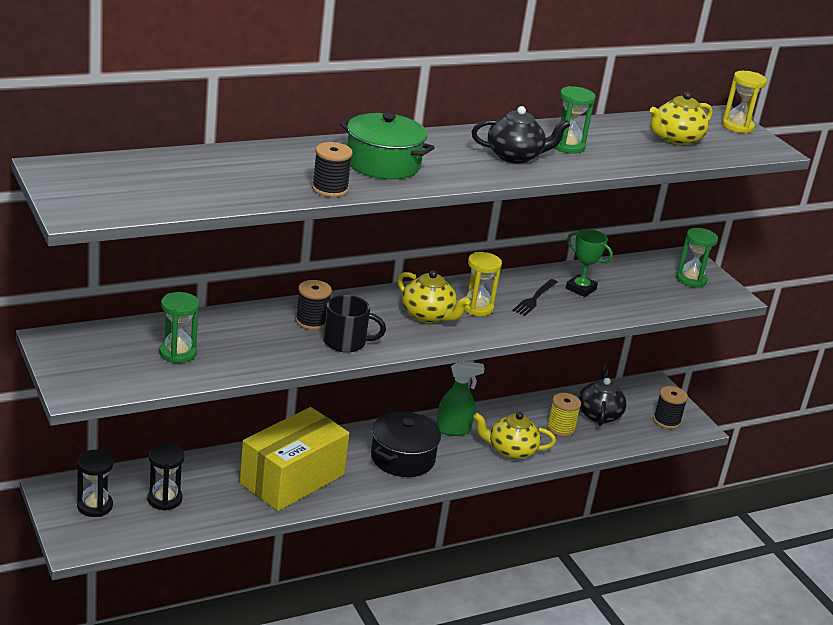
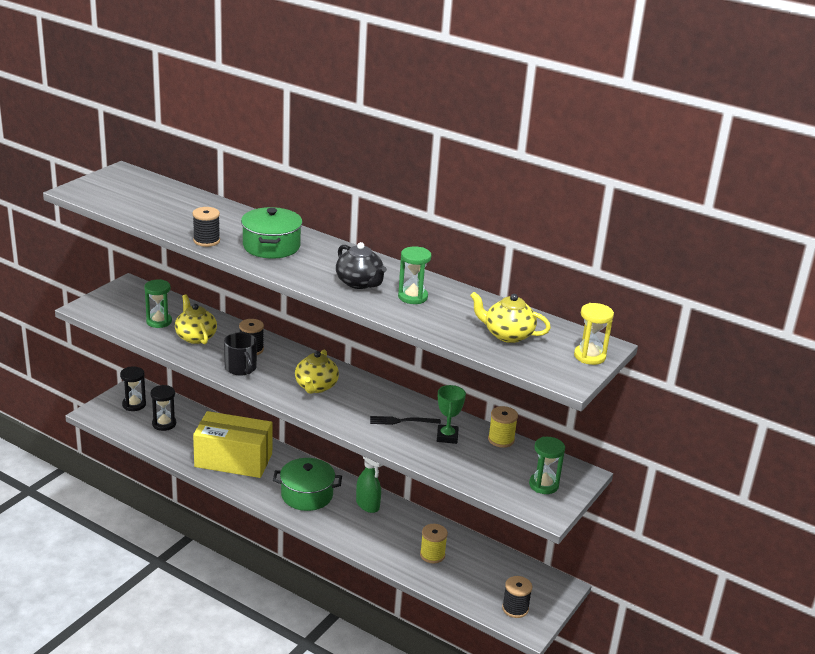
camera: 60 degrees right, 0 degrees up
(402, 458) = (307, 495): black pot -> green pot
(477, 308) = (354, 402): yellow hourglass -> none
(510, 451) = (373, 539): yellow teapot -> yellow teapot (195, 337)
(599, 414) = (477, 568): black teapot -> none
(606, 267) = (501, 440): none -> yellow spool

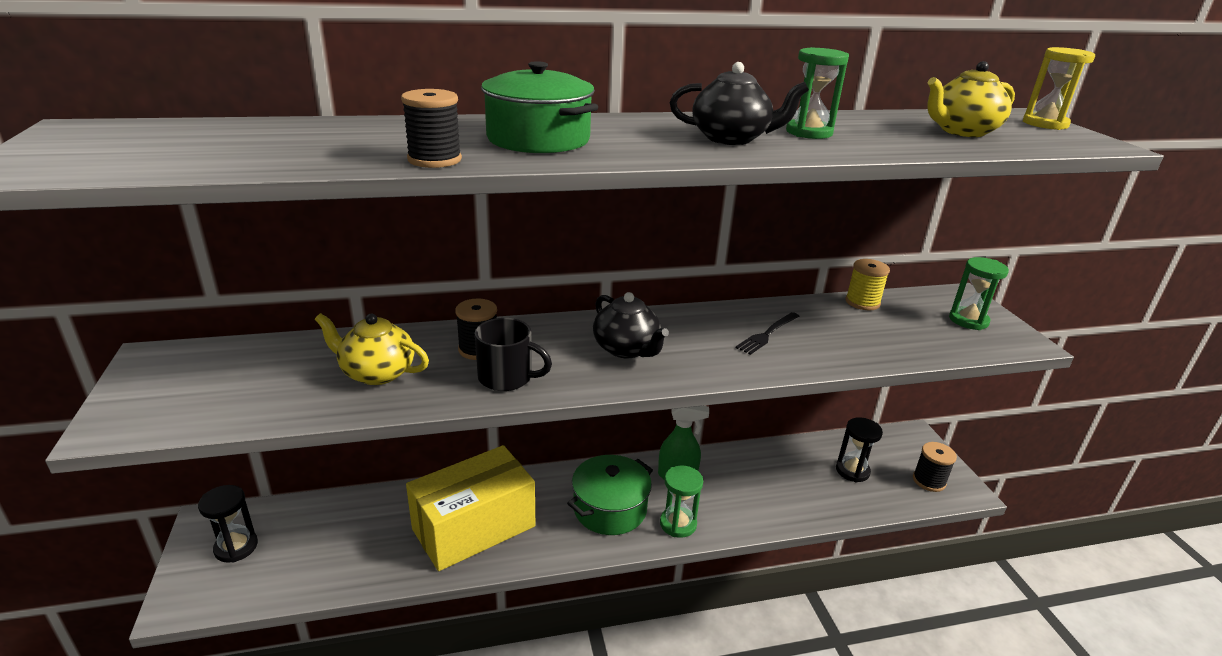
camera: 45 degrees left, 0 degrees up
(159, 321) = (285, 381): green hourglass -> green hourglass (678, 524)
(164, 424) = (318, 544): black hourglass -> black hourglass (852, 471)
(316, 387) = (627, 349): yellow teapot -> black teapot
(432, 555) = (802, 482): yellow spool -> none
(447, 437) = (827, 325): green trophy -> none

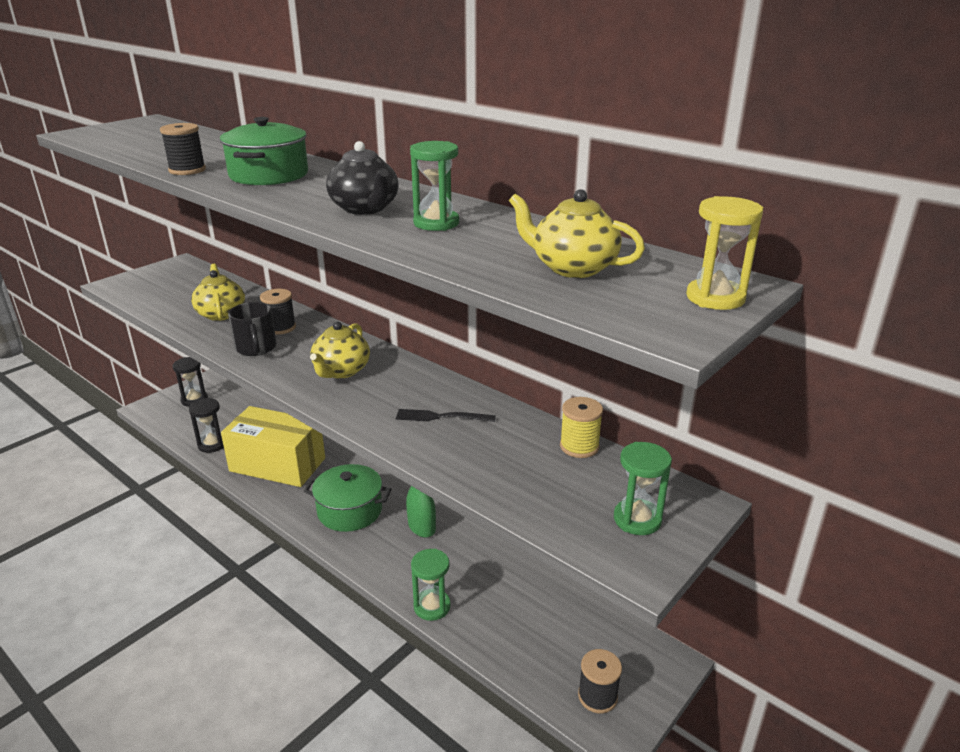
camera: 55 degrees right, 0 degrees up
(627, 349) = (341, 371): black teapot -> yellow teapot
(678, 524) = (365, 550): green hourglass -> green hourglass (432, 606)
(852, 471) = (547, 631): black hourglass -> black hourglass (212, 444)

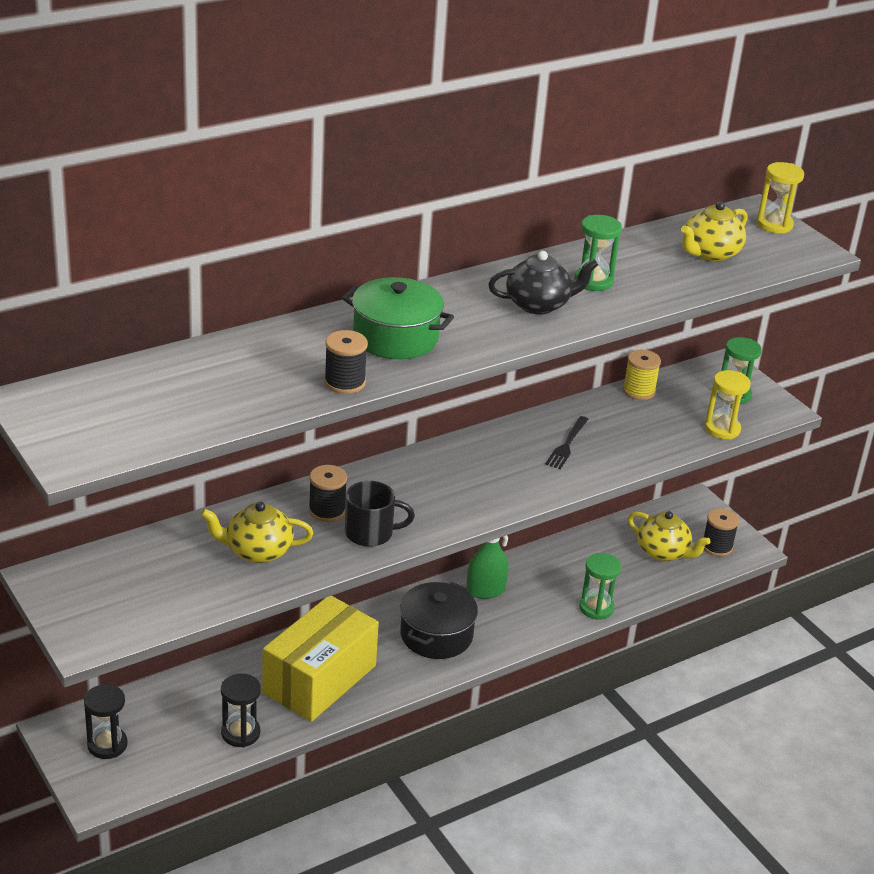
camera: 75 degrees left, 5 degrees up
(341, 371) = (454, 484): yellow teapot -> yellow teapot (663, 552)
(349, 511) = (436, 635): green pot -> black pot
(549, 519) = (722, 429): none -> yellow hourglass

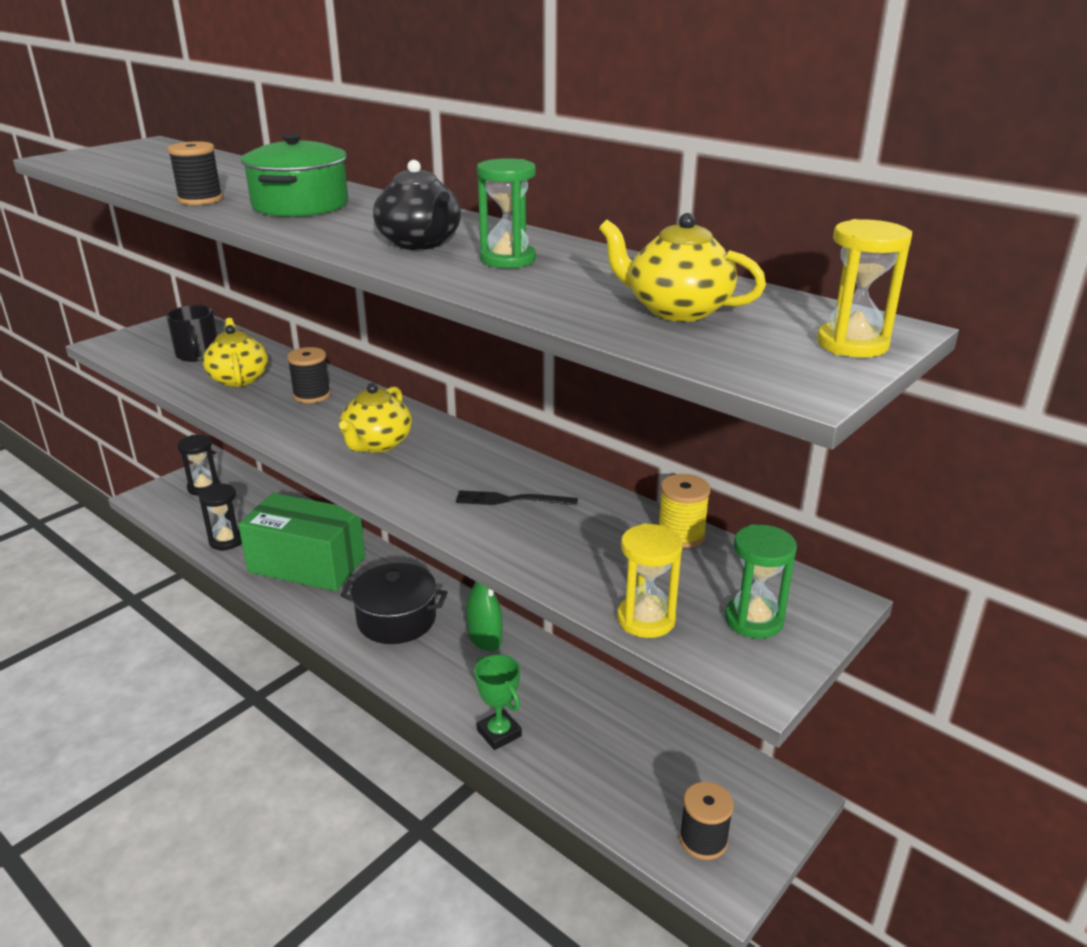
camera: 75 degrees right, 5 degrees down
(319, 679) = (307, 564): yellow box -> green box
(370, 533) = (283, 419): black mug -> black mug (198, 354)
(596, 608) = (499, 733): green hourglass -> green trophy
(663, 552) = (651, 780): yellow teapot -> yellow teapot (377, 444)

